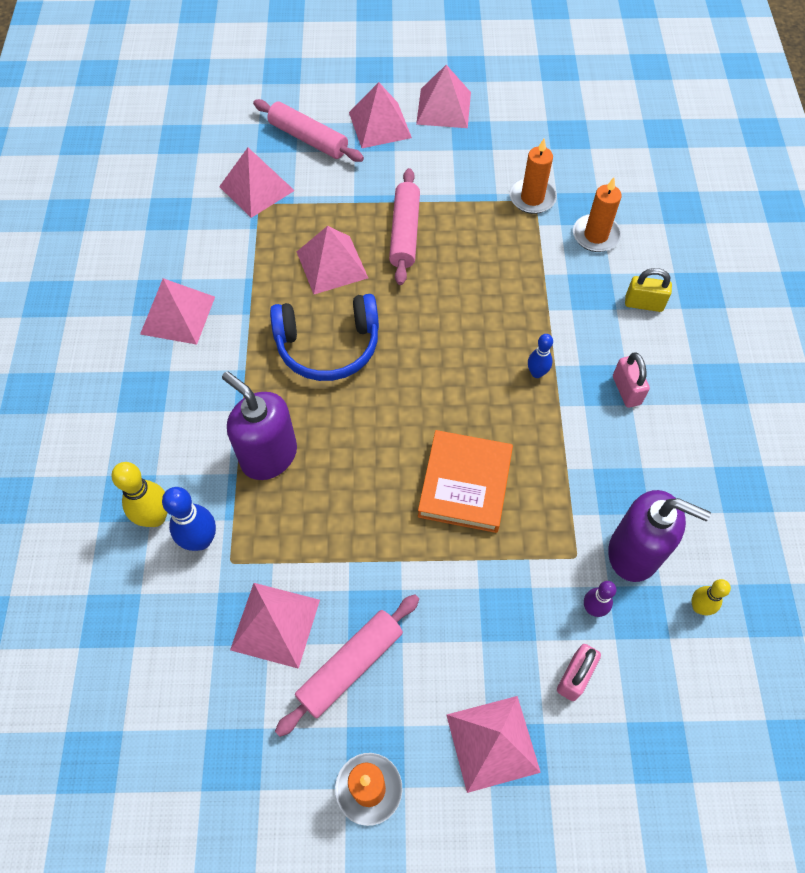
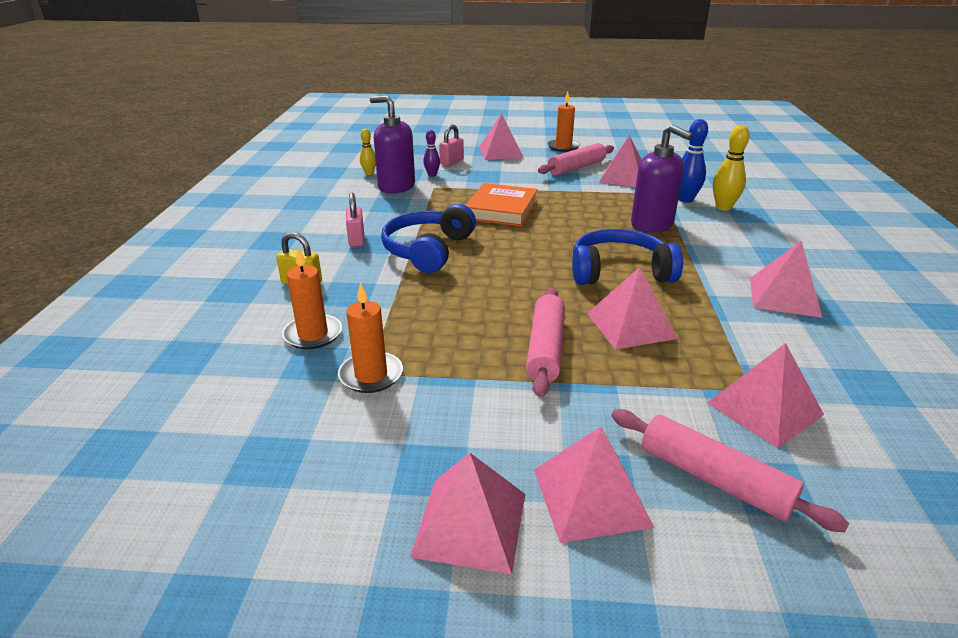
camera: 175 degrees left, 30 degrees down
(537, 373) = (428, 250): blue bowling pin -> blue headphones

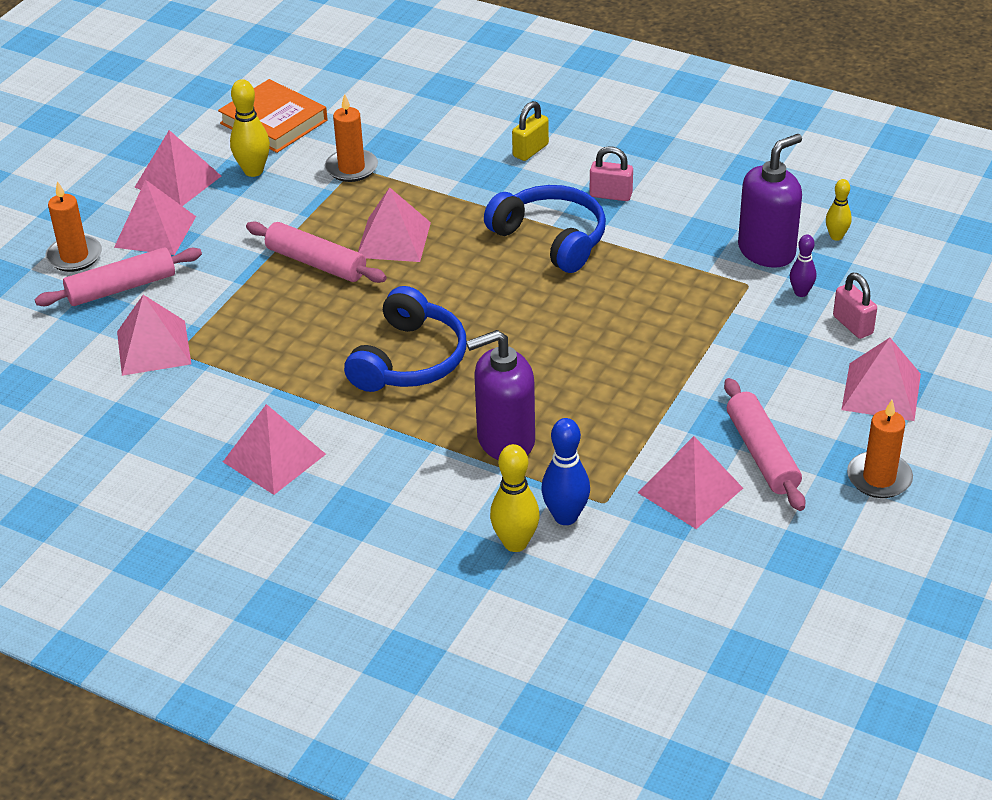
camera: 115 degrees right, 10 degrees up
(313, 334) = (431, 148): orange candle -> orange candle (74, 256)
(410, 453) = (253, 171): none -> yellow bowling pin
(501, 210) = (632, 323): orange book -> orange book (274, 122)
(630, 325) = (310, 325): pink pyramid -> pink pyramid (393, 239)

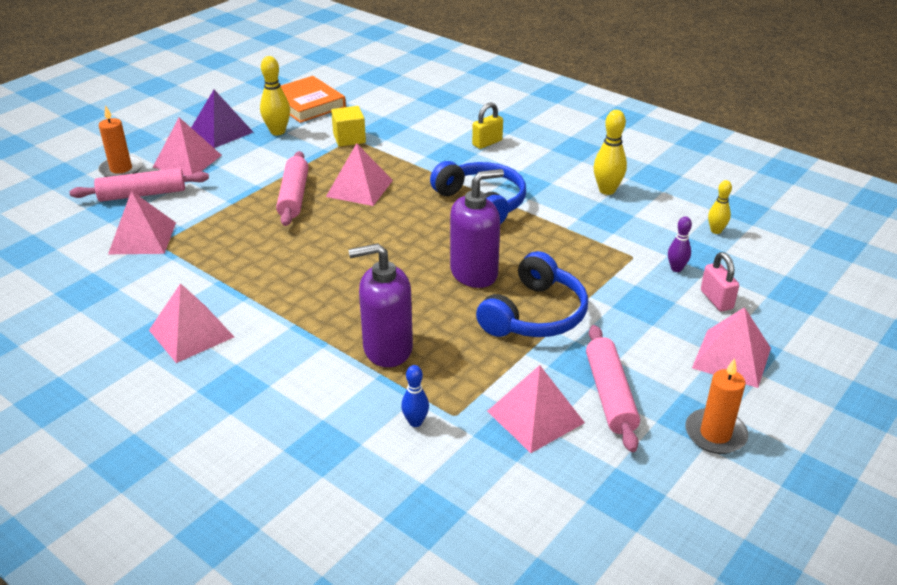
camera: 10 degrees right, 5 degrees down
(178, 181) = (221, 132): pink pyramid -> purple pyramid
(316, 262) = (294, 196): pink rolling pin -> pink rolling pin turned 45 degrees clockwise
(351, 168) = (349, 138): orange candle -> yellow cube
(409, 360) = (334, 274): blue headphones -> blue headphones (535, 315)
(515, 543) = (362, 438): yellow bowling pin -> yellow bowling pin (607, 190)
(565, 516) = (415, 422): blue bowling pin -> blue bowling pin, size x0.62
(611, 195) = (539, 179): pink padlock -> none
(767, 251) = (654, 234): purple soap dispenser -> purple soap dispenser (474, 273)

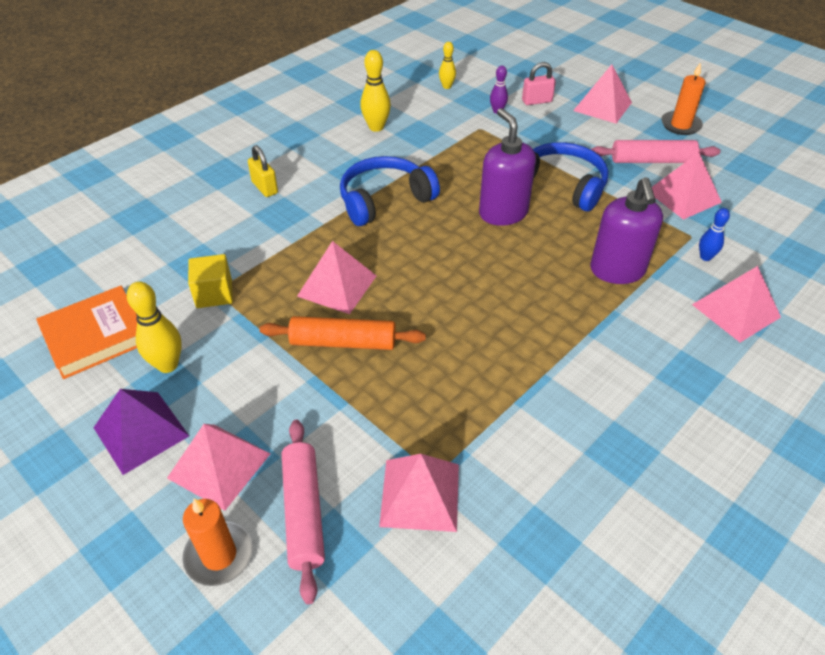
camera: 85 degrees left, 10 degrees up
(191, 333) = (613, 418): pink pyramid -> pink pyramid (736, 311)
(294, 196) = (343, 342): pink rolling pin -> orange rolling pin

